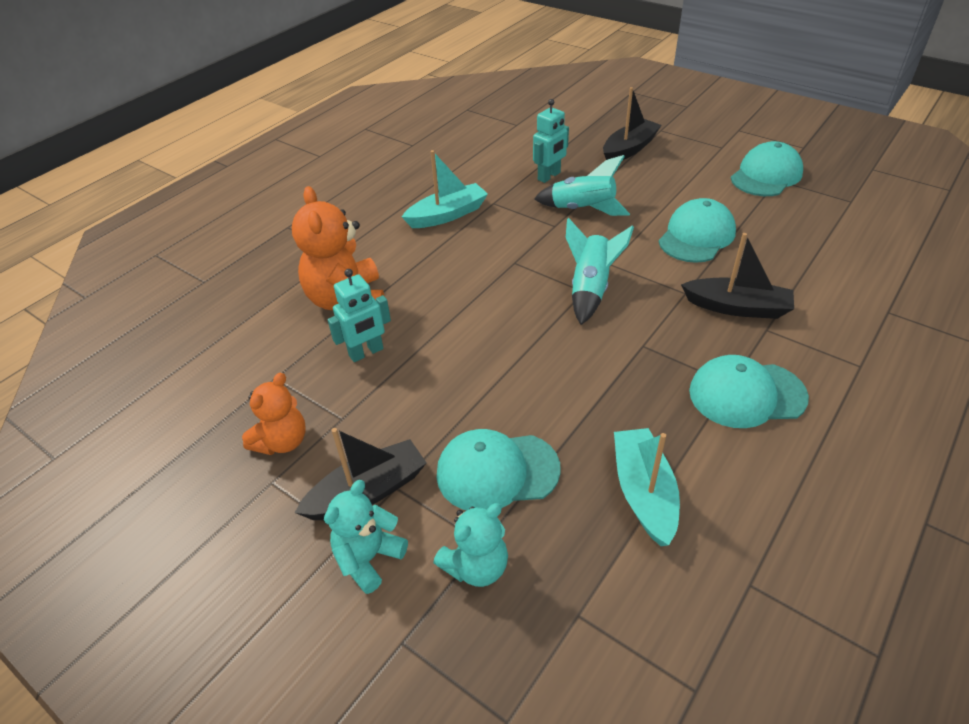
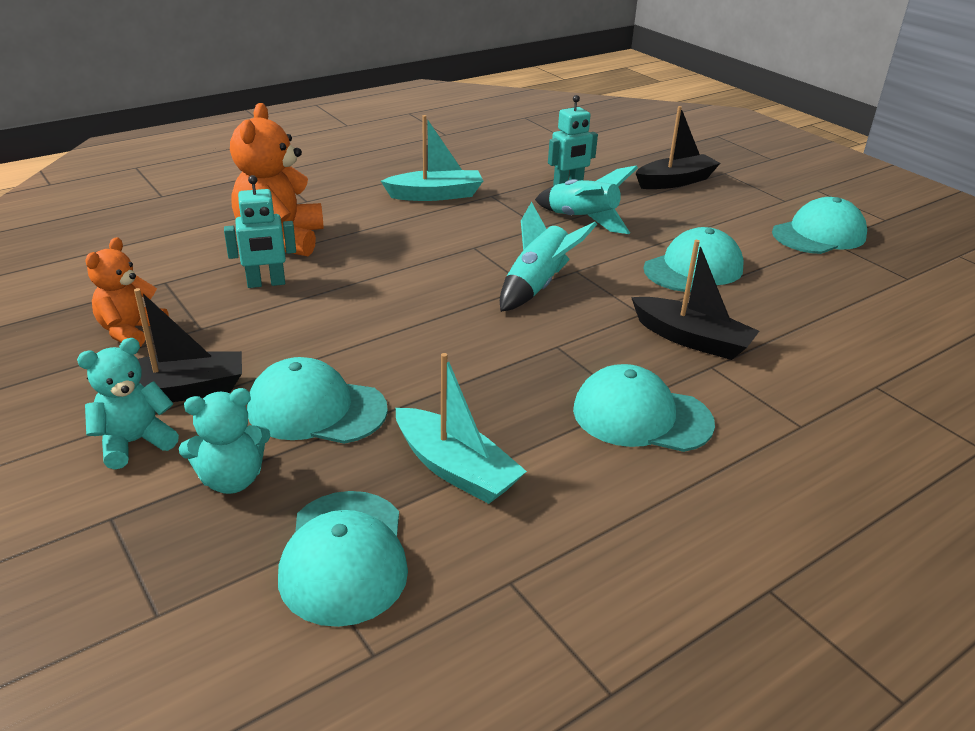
camera: 15 degrees right, 10 degrees down
(282, 441) = (131, 331): orange teddy bear -> orange teddy bear turned 150 degrees clockwise
(615, 608) = (344, 556): none -> turquoise cap
(643, 493) = (455, 469): turquoise boat -> turquoise boat turned 120 degrees clockwise

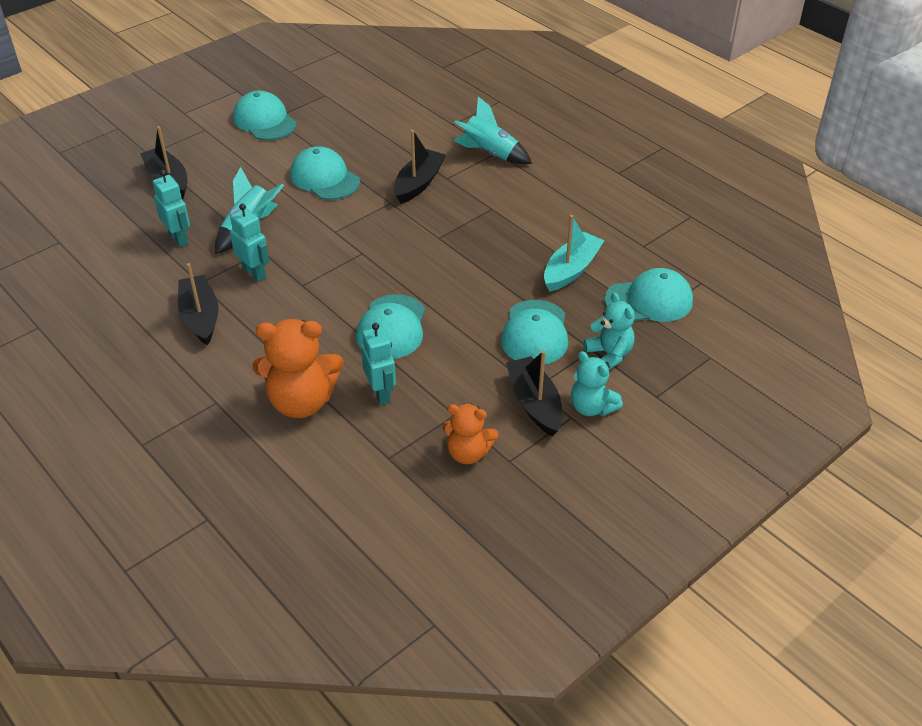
camera: 95 degrees left, 10 degrees up
(435, 195) = (200, 317): turquoise boat -> black boat
(501, 222) = (254, 273): none -> turquoise robot
(537, 286) = (361, 249): turquoise rocket -> turquoise rocket (490, 153)
(641, 416) = (504, 205): turquoise cap -> turquoise cap (392, 327)

